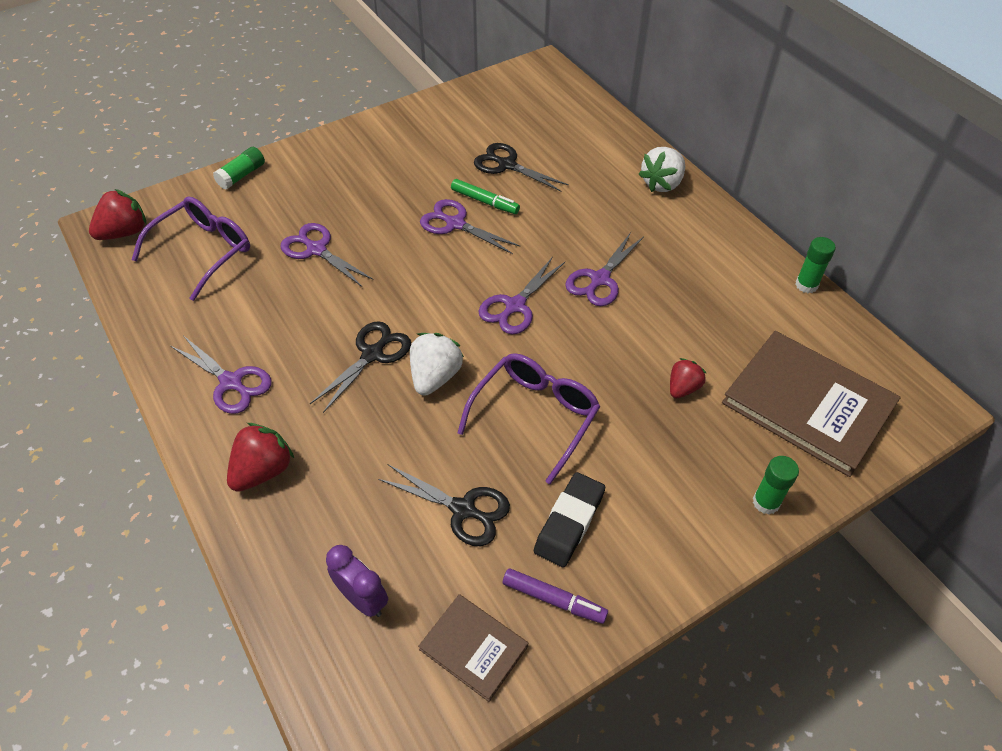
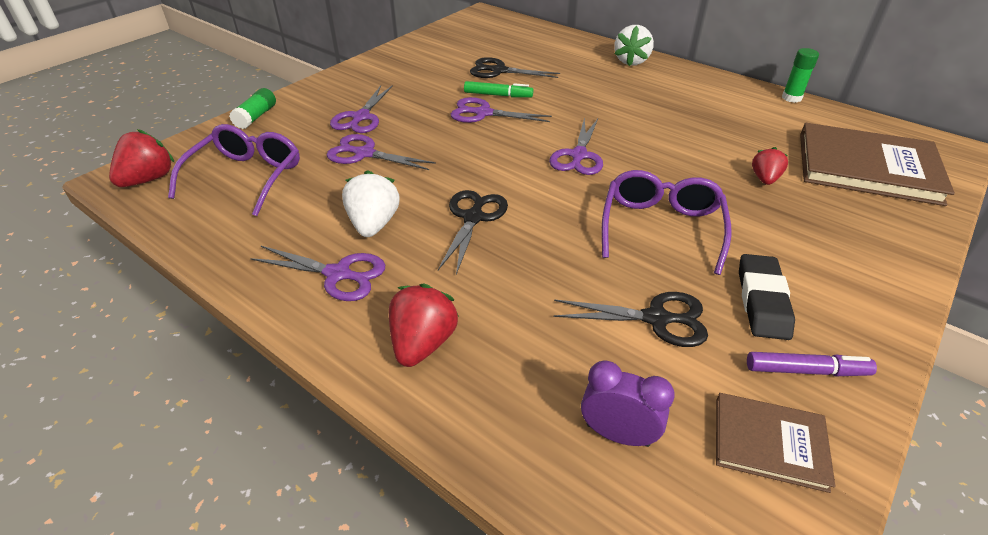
camera: 20 degrees left, 10 degrees down
(435, 377) = (546, 220): white strawberry -> white strawberry (373, 224)
(600, 279) = (634, 125): purple scissors -> purple scissors (361, 117)
(766, 502) = (904, 240): green glue stick -> none

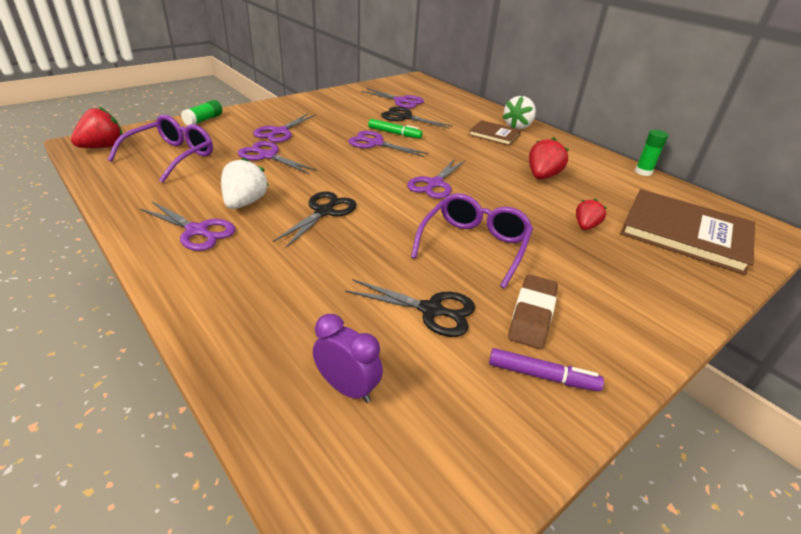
camera: 10 degrees right, 5 degrees down
(423, 343) = (231, 290): red strawberry -> red strawberry (542, 176)
(482, 48) = (401, 101): none -> purple scissors
(762, 301) = (532, 315): black eraser -> brown eraser
(769, 443) = (476, 424): brown book -> brown book (494, 135)

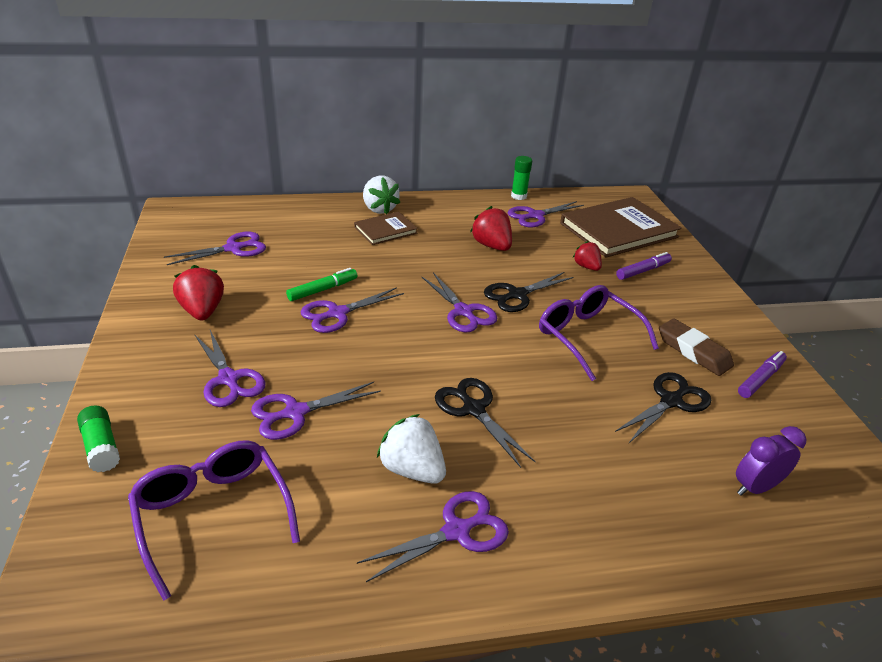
camera: 60 degrees left, 0 degrees up
(103, 147) = (90, 603): red strawberry -> red strawberry (202, 311)
(405, 117) = (286, 265): black scissors -> black scissors (517, 295)
(625, 186) = (535, 216): none -> purple scissors
(633, 260) = (643, 271): none -> purple marker

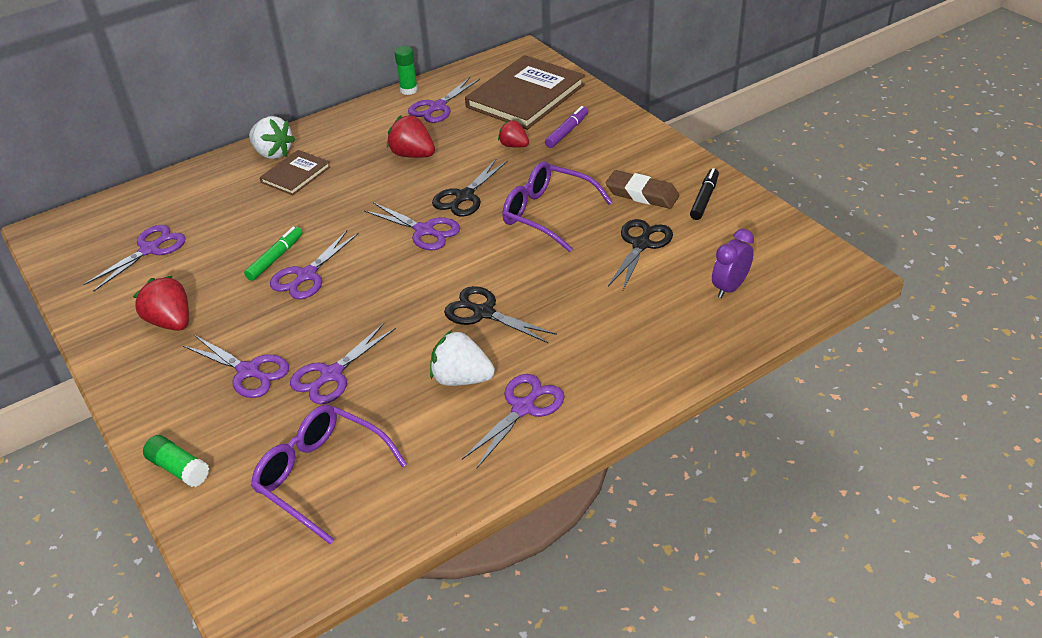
camera: 20 degrees left, 5 degrees up
(760, 379) = (704, 199): purple marker -> black marker

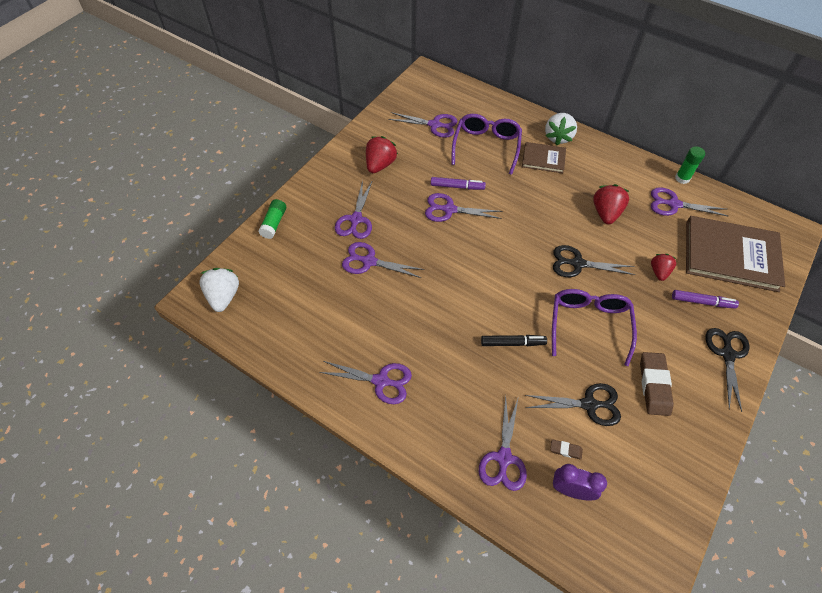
camera: 65 degrees right, 15 degrees up
(275, 258) = (457, 187): green marker -> purple marker
(321, 476) = (289, 292): purple glasses -> purple glasses (486, 147)
(424, 230) = (526, 254): purple scissors -> purple scissors (504, 458)
(461, 378) = (393, 334): white strawberry -> white strawberry (223, 296)
(484, 313) = (460, 323): black scissors -> black scissors (727, 354)
(684, 277) = (565, 450): none -> brown eraser
(704, 199) = (678, 438): black marker -> black marker (513, 343)

